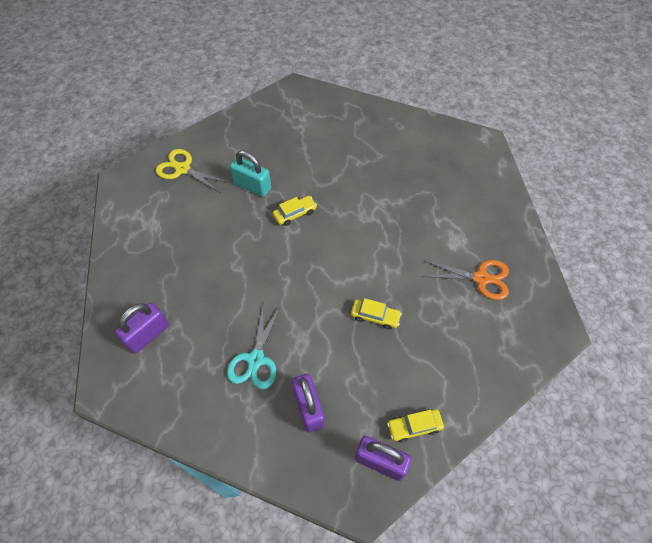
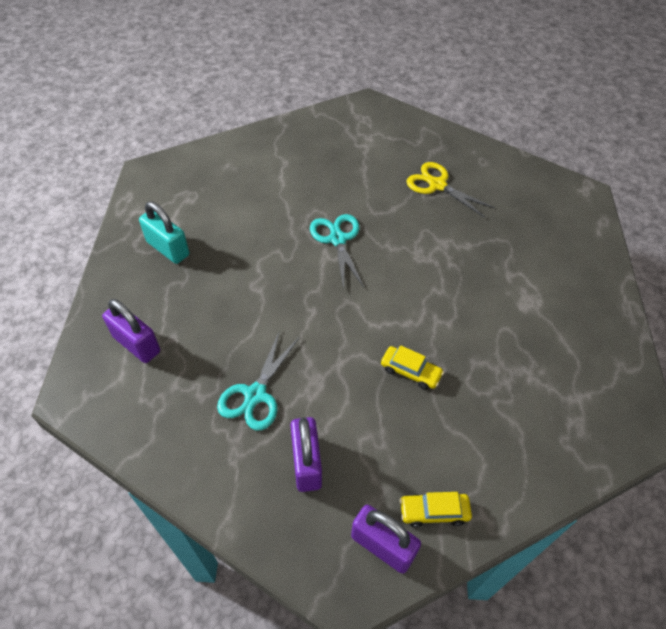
camera: 10 degrees right, 5 degrees down
(148, 335) = (136, 344): purple padlock -> purple padlock turned 75 degrees clockwise
(182, 169) = (219, 171): yellow scissors -> yellow scissors (437, 185)
(252, 186) = (294, 201): turquoise padlock -> turquoise padlock (168, 248)
(295, 214) = (337, 239): yellow car -> turquoise scissors
(481, 278) = (552, 350): orange scissors -> none

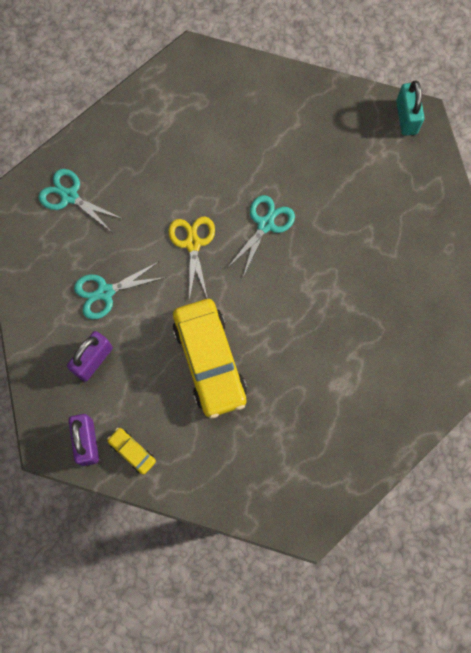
camera: 45 degrees right, 20 degrees up
(136, 344) = (69, 196): purple padlock -> turquoise scissors
(168, 248) = (148, 137): turquoise padlock -> turquoise padlock (406, 117)
(410, 371) = (209, 361): yellow car -> yellow car, size x2.30
(437, 185) = (387, 239): yellow scissors -> yellow scissors (193, 244)

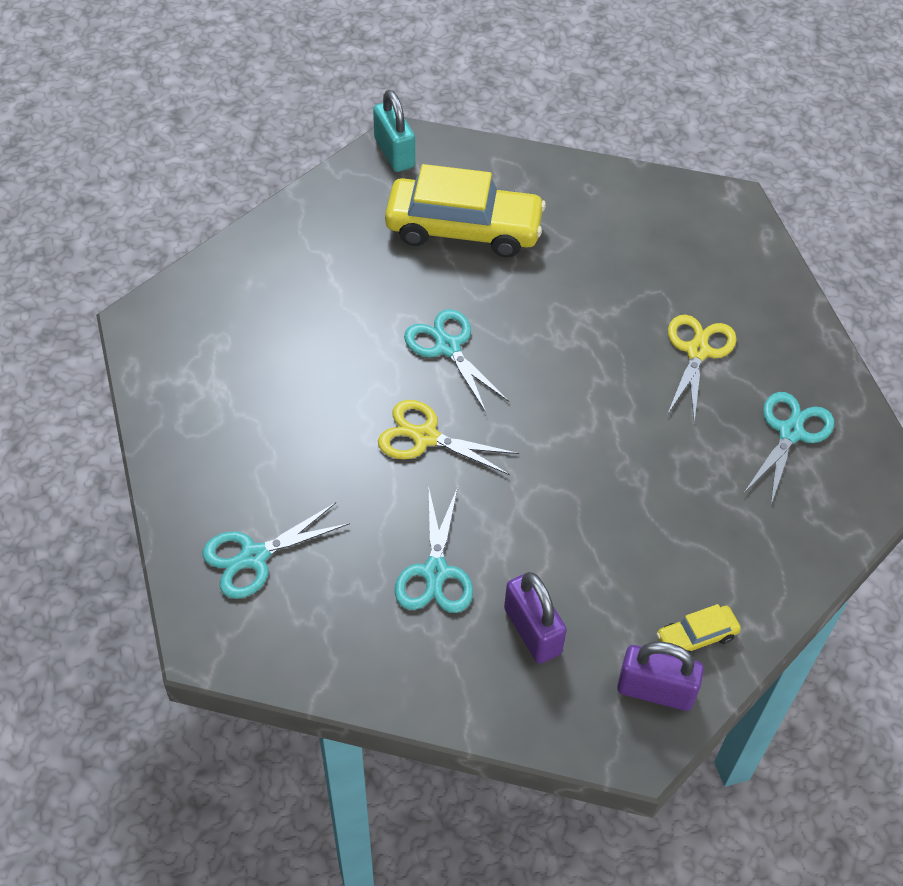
camera: 65 degrees left, 20 degrees down
(209, 361) = (608, 489): yellow car -> yellow car (463, 229)
(310, 453) = (790, 432): none -> turquoise scissors
(345, 372) = (697, 351): none -> yellow scissors
(406, 117) = (394, 153): turquoise padlock -> turquoise padlock turned 45 degrees clockwise

